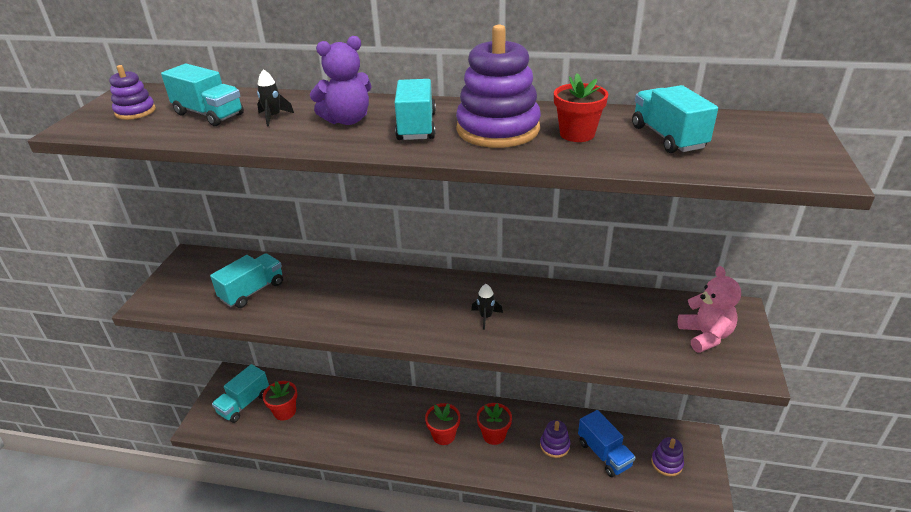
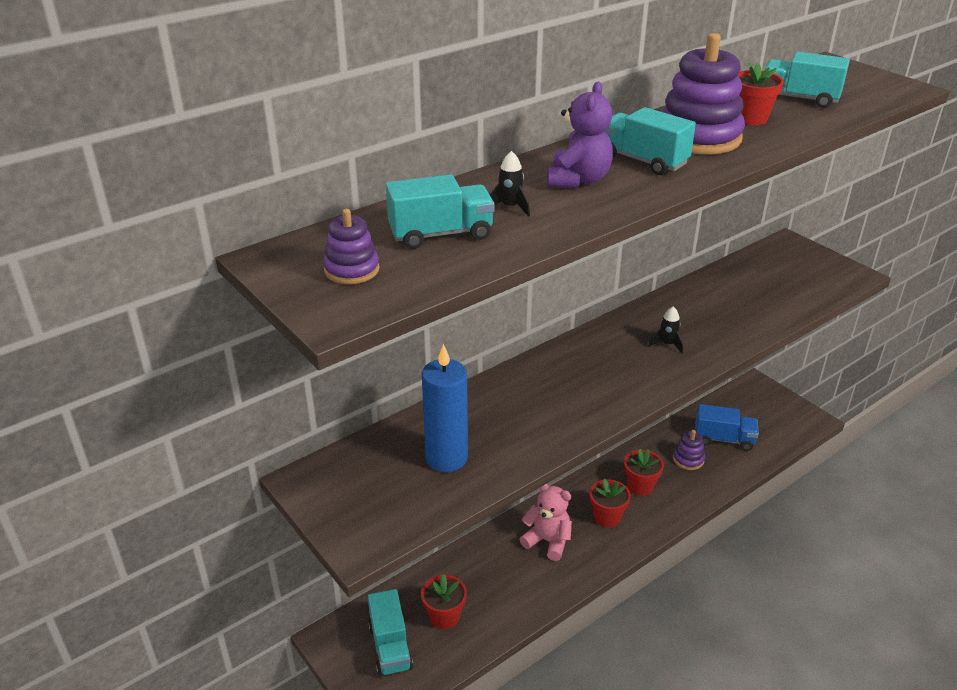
camera: 50 degrees left, 0 degrees up
(252, 291) = (446, 458): turquoise truck -> blue candle
(667, 463) = (763, 415): purple stacking toy -> none
(705, 336) = (801, 269): pink teddy bear -> pink teddy bear (547, 541)

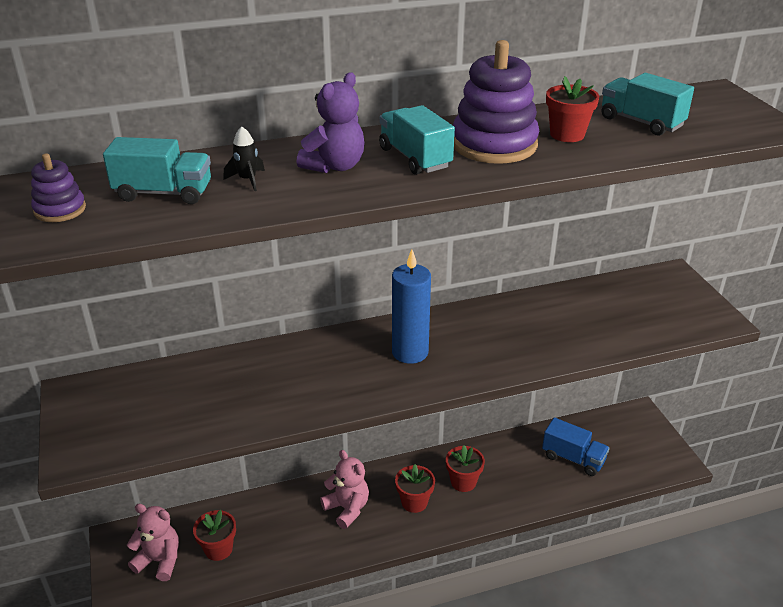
camera: 20 degrees right, 0 degrees up
(390, 646) = (159, 561): turquoise truck -> pink teddy bear
(446, 458) = (197, 402): blue candle -> blue candle (410, 352)
(667, 344) = (472, 347): black rocket -> none
(688, 459) = (525, 468): purple stacking toy -> none

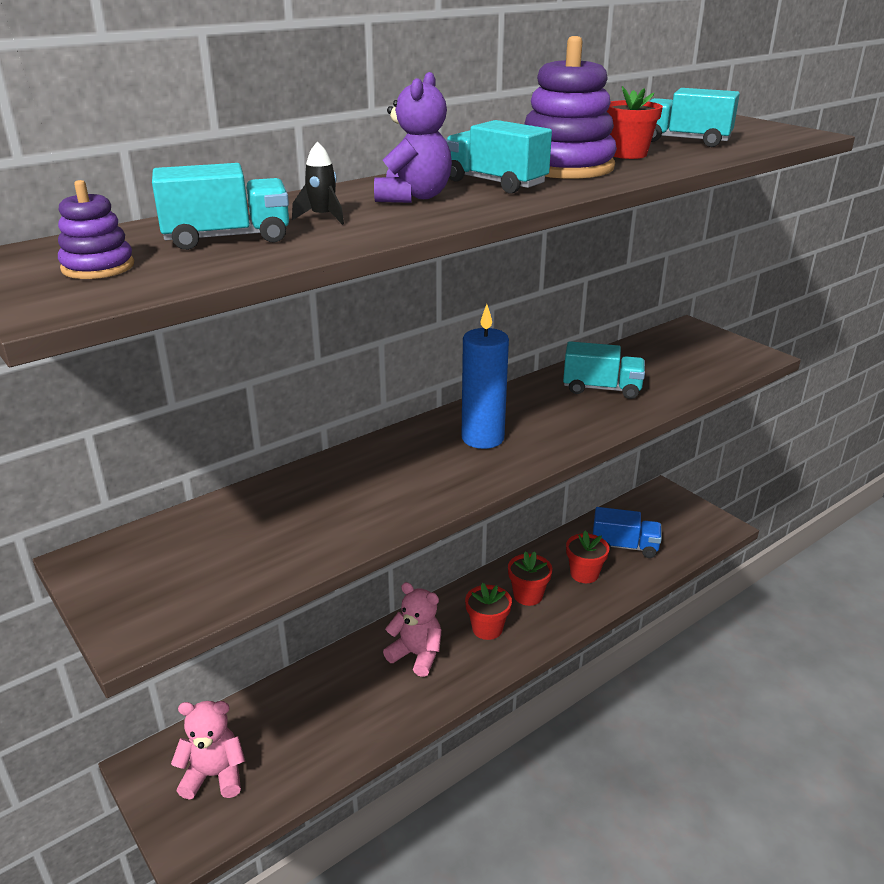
camera: 20 degrees left, 5 degrees down
(218, 549) = (284, 740): red flower pot -> red flower pot (584, 574)
(543, 324) = (601, 389): none -> turquoise truck

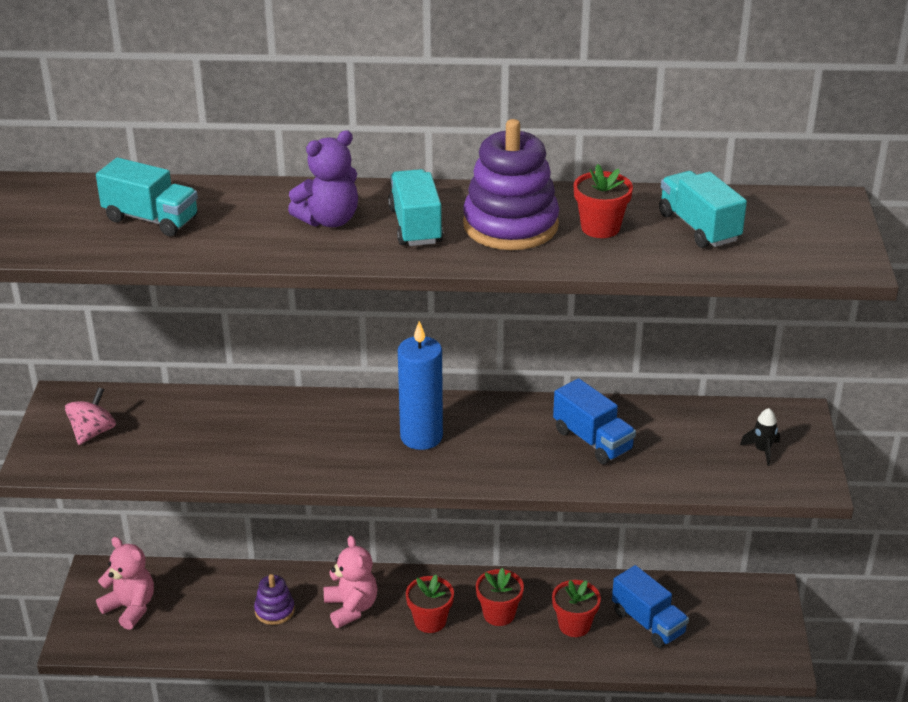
camera: 40 degrees right, 5 degrees up
(98, 267) = (52, 219): purple stacking toy -> purple stacking toy (274, 610)
(165, 573) = (93, 432): none -> pink spinning top
(323, 217) = (236, 220): black rocket -> black rocket (762, 450)
(601, 389) = (592, 440): turquoise truck -> blue truck

